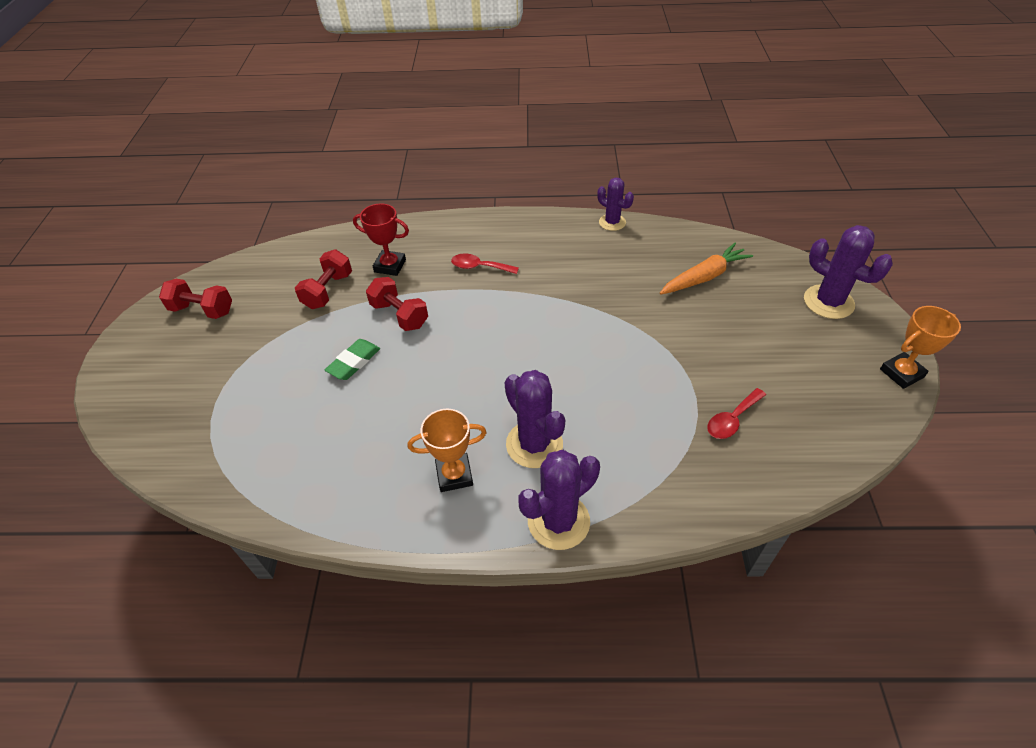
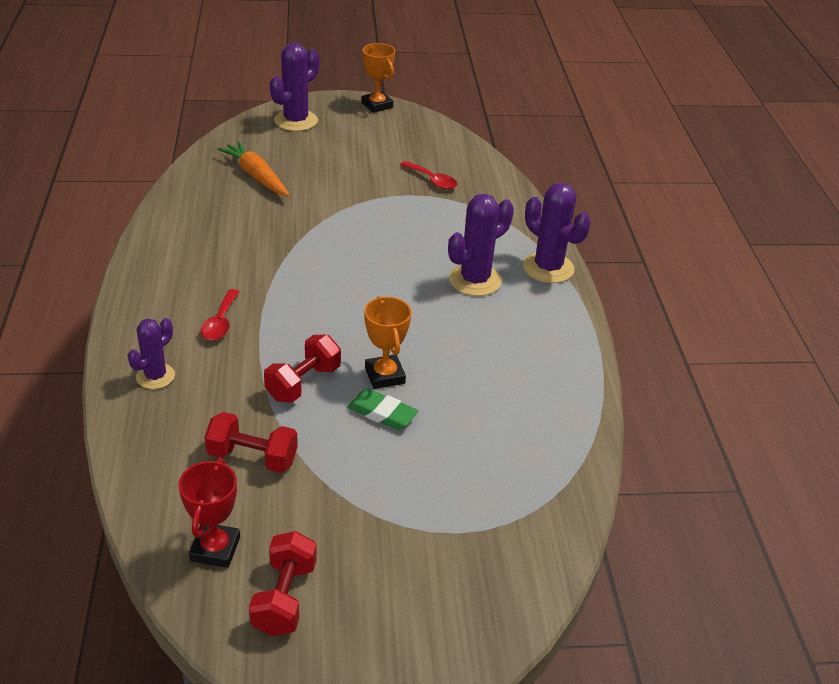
camera: 100 degrees left, 10 degrees down
(390, 266) = (207, 402): red trophy -> red trophy (215, 549)
(454, 475) = (517, 326): orange trophy -> orange trophy (384, 375)
(612, 222) = (153, 224): purple cactus -> purple cactus (155, 376)

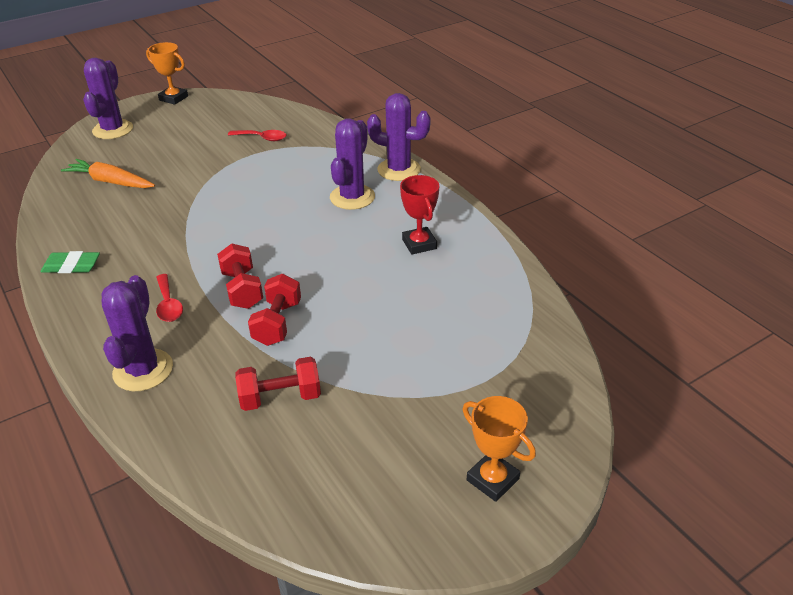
camera: 25 degrees left, 0 degrees up
(155, 376) = (143, 370): purple cactus -> purple cactus, size x1.58
(215, 549) = (306, 483): red trophy -> red trophy (419, 244)
(284, 598) = (394, 493): red dumbbell -> red dumbbell (242, 289)
(382, 413) = (359, 319): green eraser -> green eraser (71, 266)
(384, 375) = (338, 291): orange trophy -> orange trophy (492, 479)

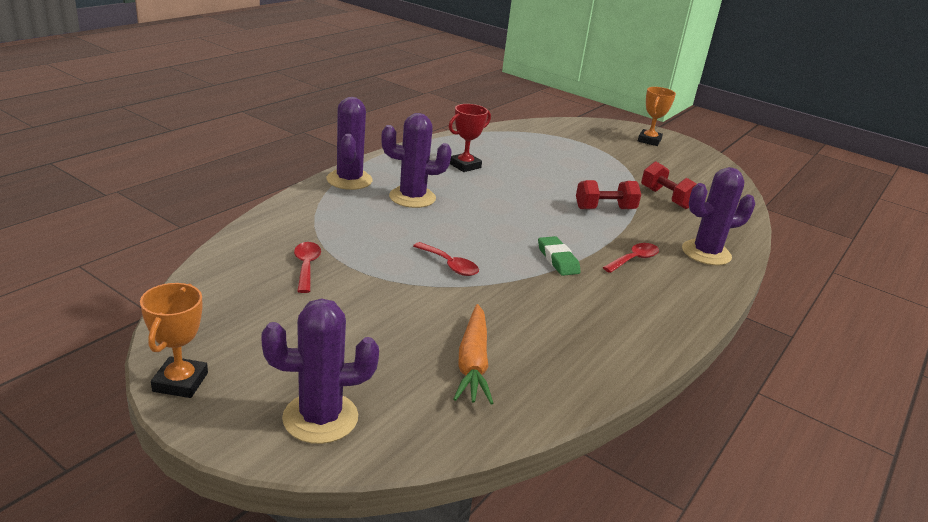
camera: 115 degrees left, 10 degrees down
(71, 266) = (642, 333): green eraser -> green eraser (557, 260)
(227, 195) = (450, 265): none -> red spoon
(242, 289) = (583, 229): red dumbbell -> none

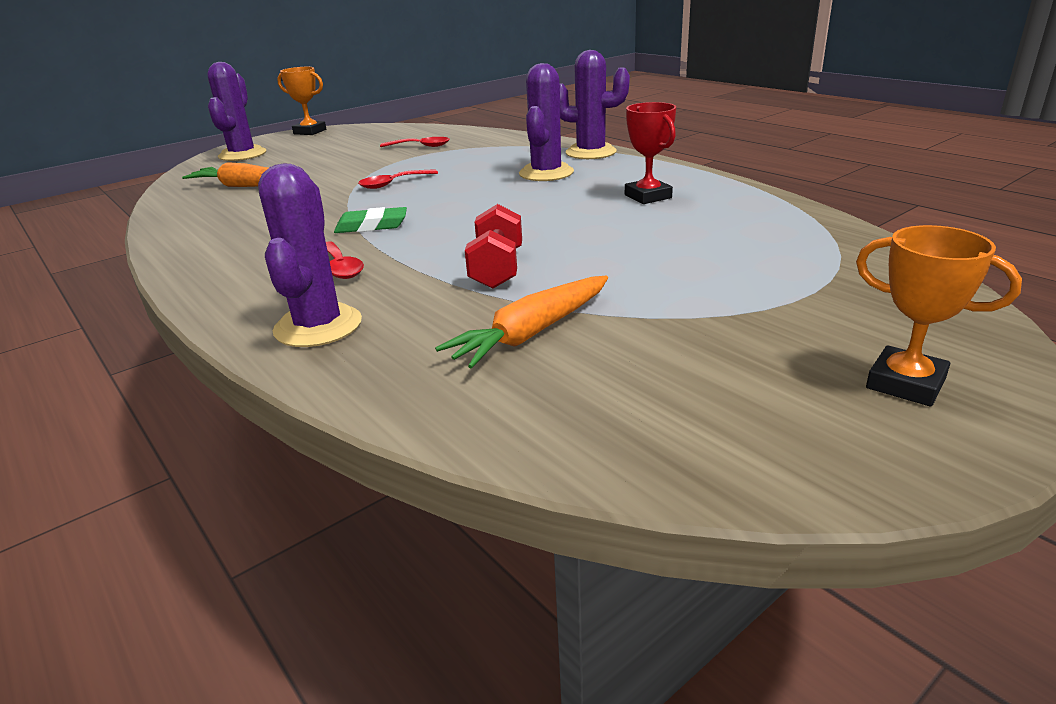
camera: 110 degrees right, 0 degrees up
(666, 198) = (532, 333): red dumbbell -> orange carrot

